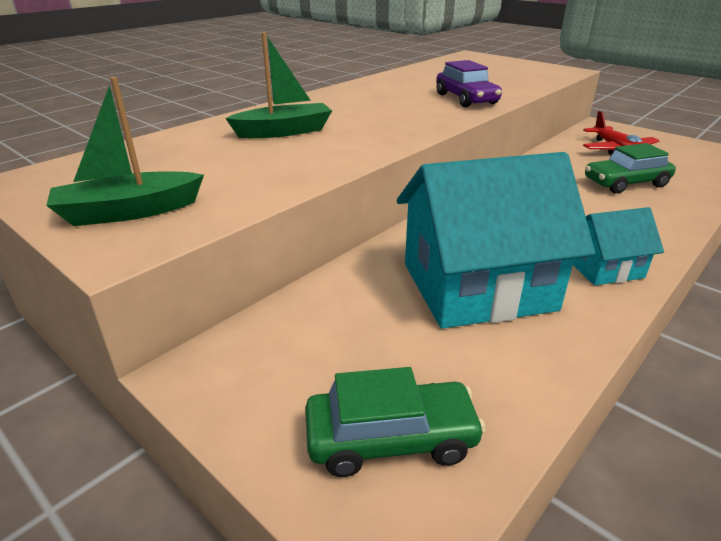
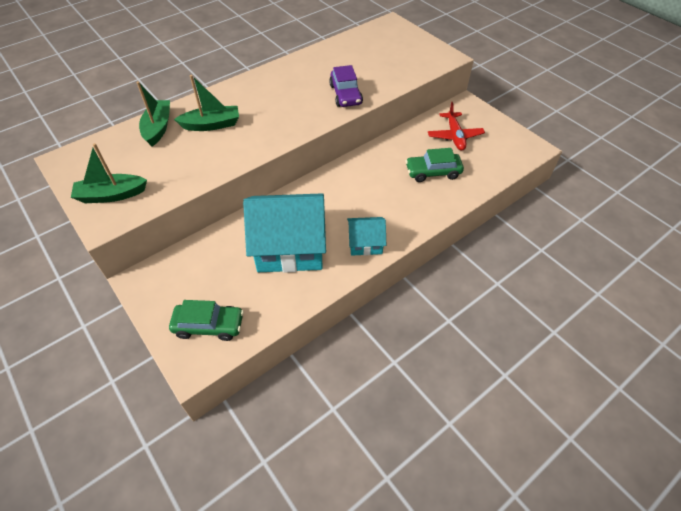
camera: 10 degrees right, 20 degrees up
(195, 139) = (158, 128): none -> green boat

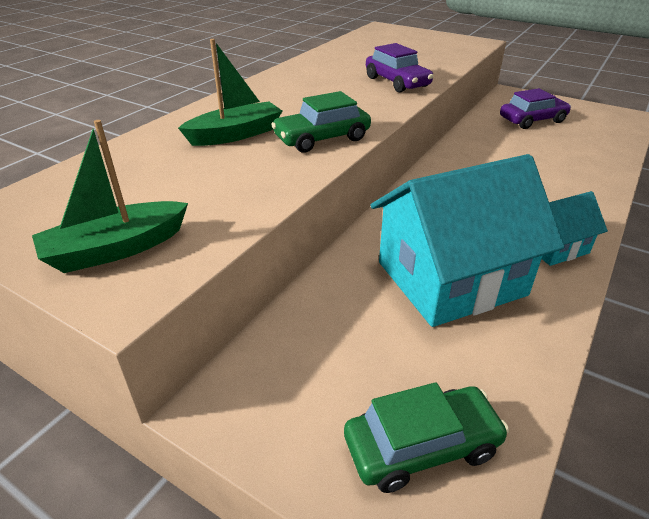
camera: 20 degrees left, 15 degrees down
(158, 128) = (147, 151): green boat -> none
(433, 172) = (548, 155): green car -> green car (322, 139)
(454, 136) = (532, 120): red plane -> purple car

